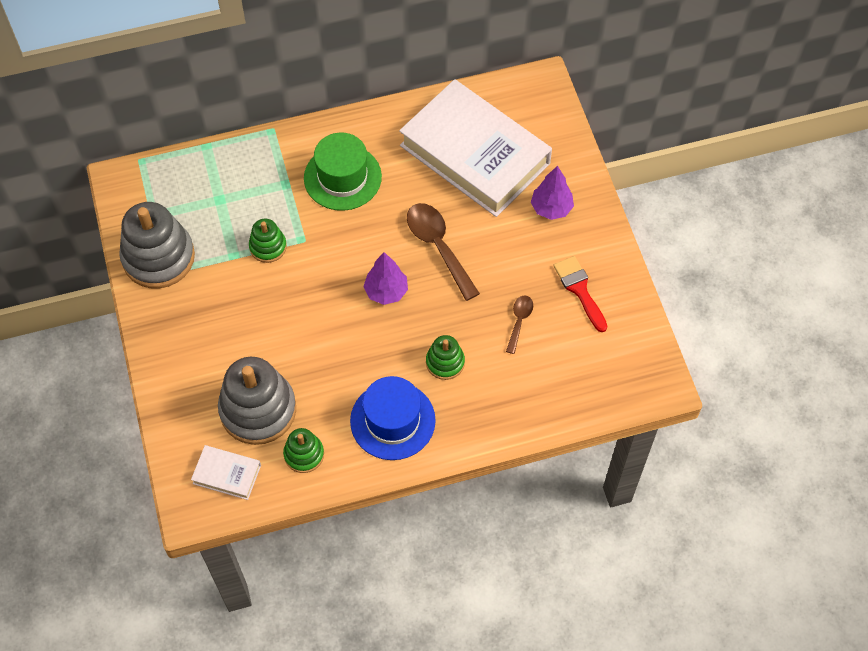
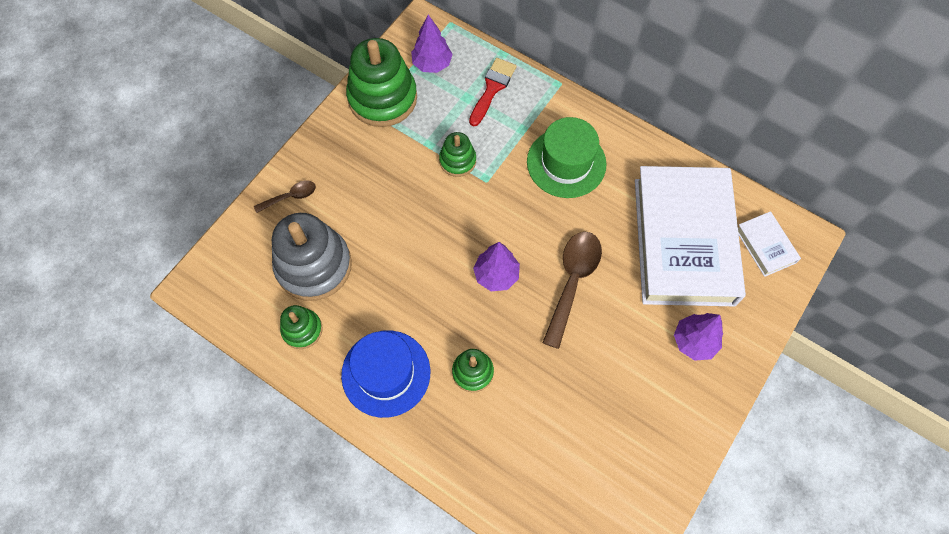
camera: 50 degrees right, 5 degrees up
(158, 257) = (382, 98): grey stacking toy -> green stacking toy
(164, 201) = (432, 64): none -> purple tree
(227, 474) = (242, 288): white book -> white book (765, 246)
(519, 321) = (563, 402): brown spoon -> brown spoon (290, 197)
(579, 290) = (639, 429): red brush -> red brush (492, 88)

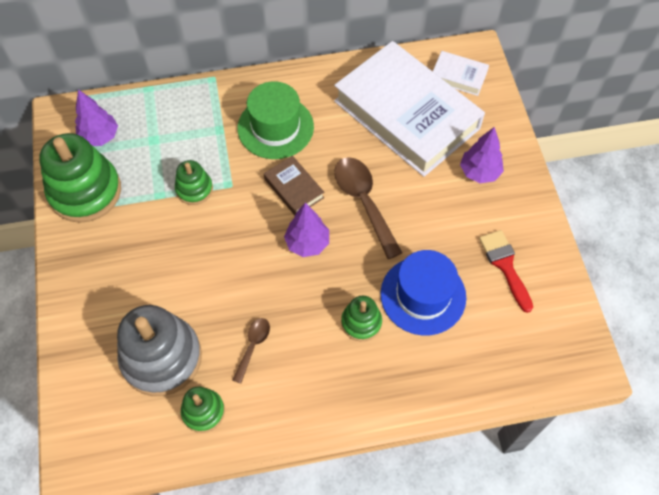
camera: 45 degrees left, 5 degrees down
(290, 197) = (86, 325): brown spoon -> brown spoon (253, 346)
(386, 373) = (301, 381): blue hat -> blue hat (423, 295)
(492, 88) = (166, 118): red brush -> red brush (505, 265)
(530, 223) = (294, 188): none -> brown book

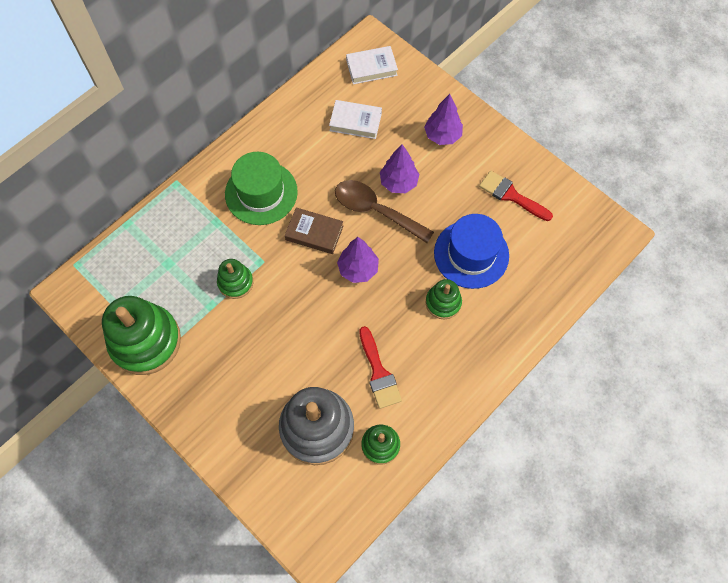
camera: 35 degrees left, 5 degrees up
(100, 137) = (119, 289): purple tree -> purple tree (398, 183)
(253, 346) = (378, 372): brown spoon -> red brush
(406, 115) = (355, 122): white book -> white book, size x0.41

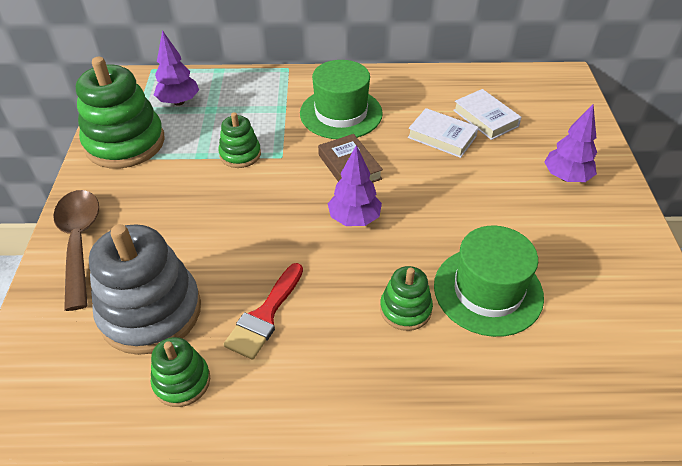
camera: 45 degrees right, 20 degrees down
(371, 68) = (546, 93): white book -> white book (442, 137)
(375, 210) = (427, 188): brown spoon -> brown spoon (79, 242)
(398, 183) = (476, 183): purple tree -> purple tree (179, 102)
(471, 254) = (488, 291): blue hat -> green hat
(511, 195) = (595, 273): red brush -> none

